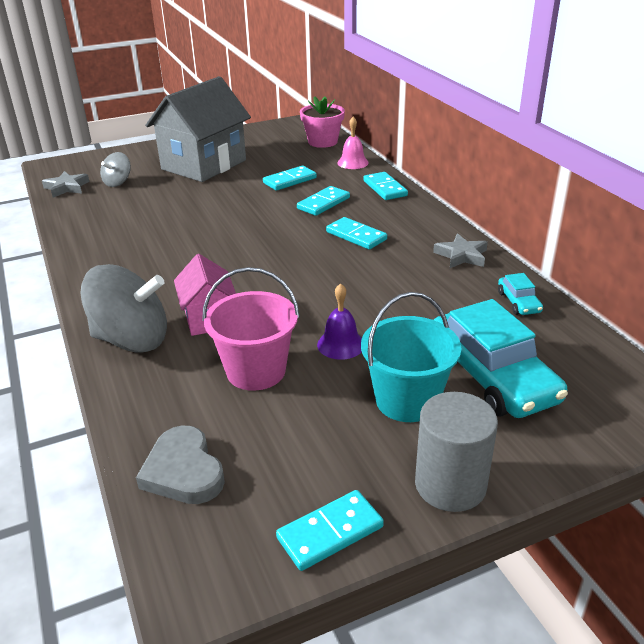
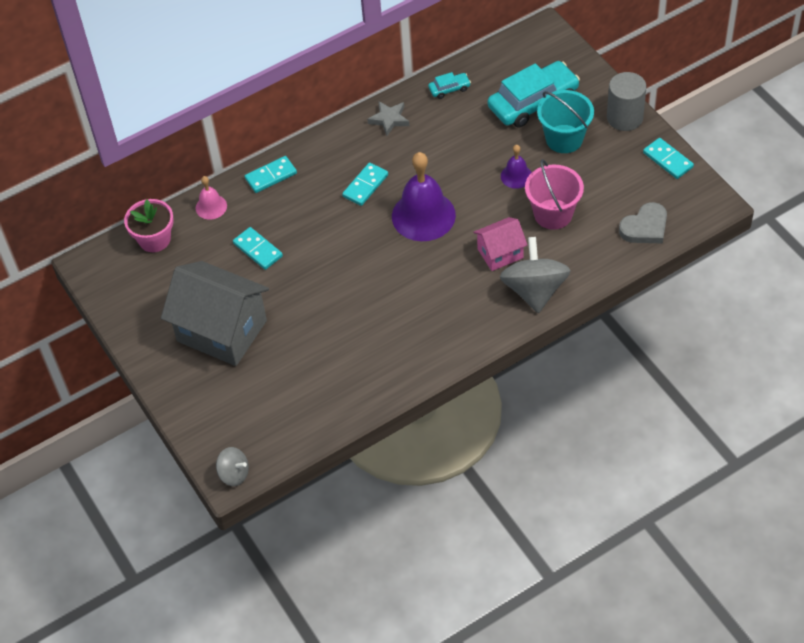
camera: 95 degrees left, 20 degrees up
(67, 187) = (288, 436): grey star -> none
(118, 182) = (272, 394): grey spinning top -> grey spinning top (234, 474)
(296, 268) = (423, 215): none -> purple bell
(323, 203) = (306, 216): turquoise domino -> none

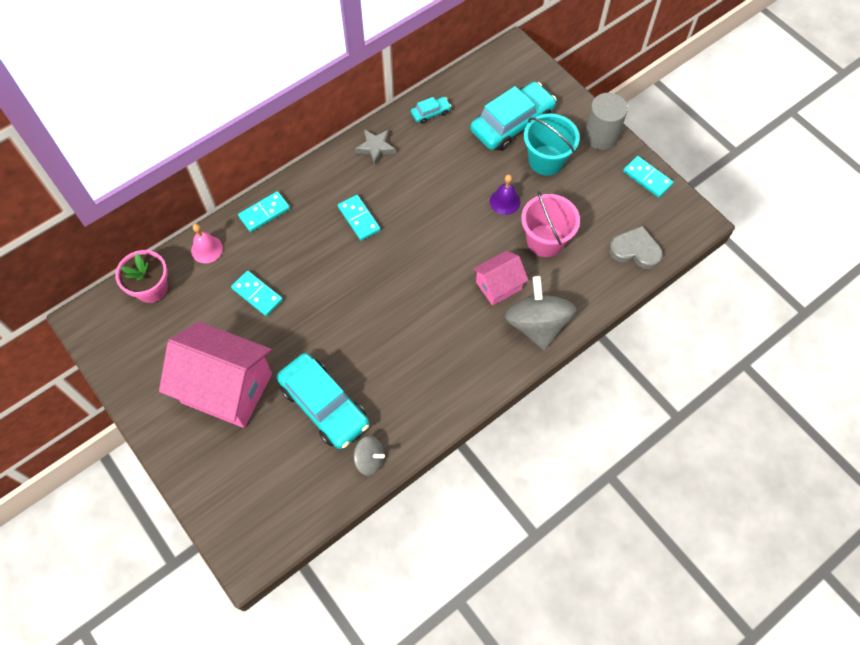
camera: 10 degrees left, 10 degrees up
(222, 331) = (227, 388): grey house -> pink house
(234, 474) = (251, 555): grey spinning top -> grey spinning top (369, 460)
(315, 351) = (324, 405): none -> turquoise car
(365, 186) = (359, 219): turquoise domino -> turquoise domino turned 60 degrees counterclockwise
(423, 215) = (419, 248): purple bell -> none
(645, 227) = (635, 250): grey heart -> grey heart turned 120 degrees counterclockwise

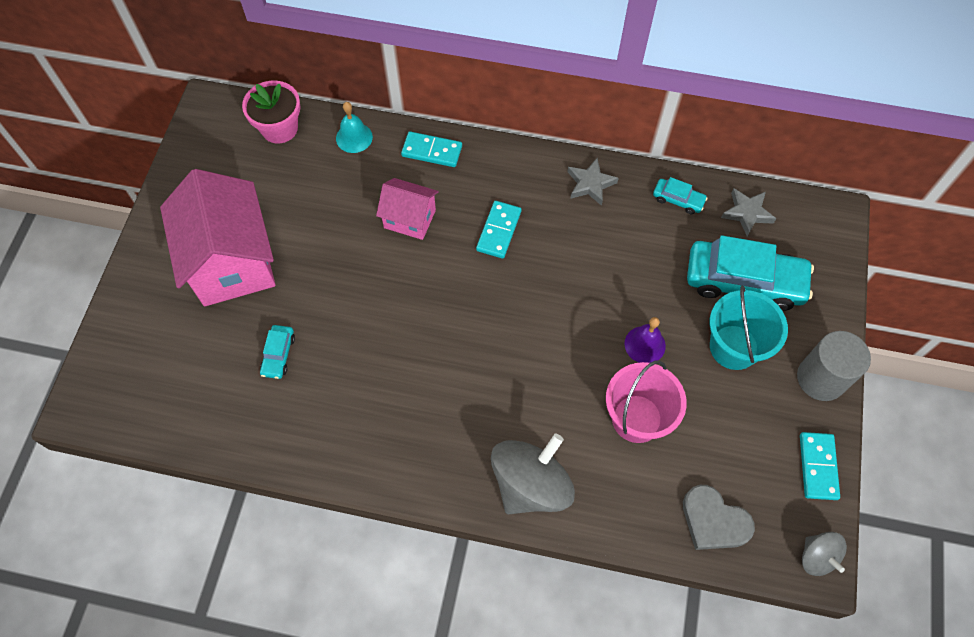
camera: 50 degrees right, 0 degrees up
(207, 249) = (354, 137): pink bell -> turquoise bell
(257, 294) = (344, 211): turquoise domino -> none
(324, 405) = (278, 355): turquoise car -> turquoise car, size x0.45
(369, 460) = (254, 438): grey spinning top -> grey spinning top (817, 557)
(472, 88) = (747, 213): none -> grey star
(498, 286) = (542, 413): pink house -> pink house (409, 219)
(635, 250) = (713, 521): grey heart -> grey heart turned 150 degrees clockwise

